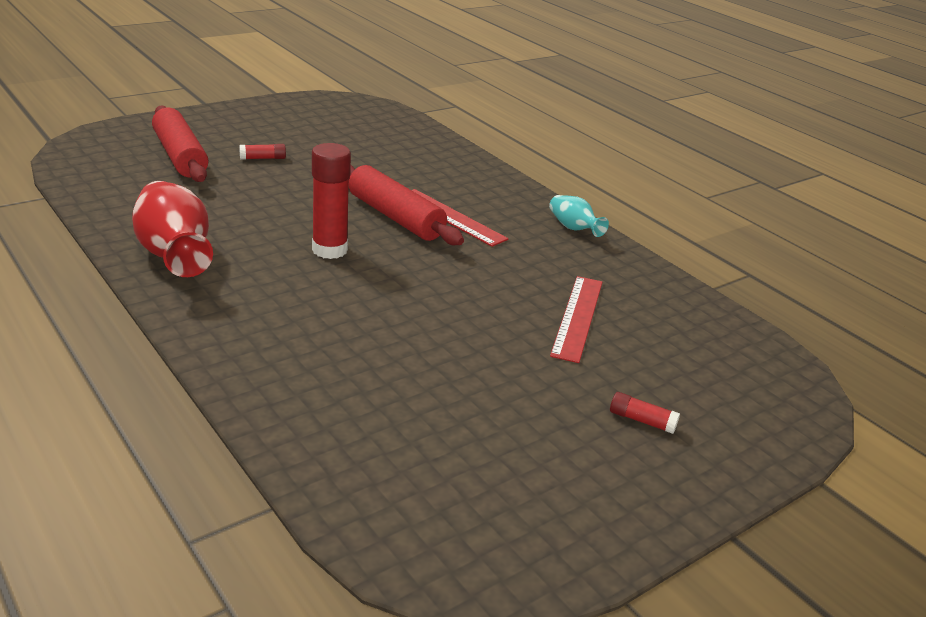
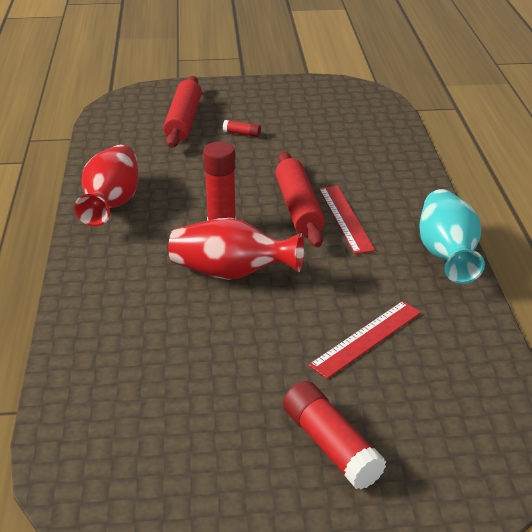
camera: 35 degrees right, 5 degrees up
(386, 292) = (231, 273): none -> red vase
(573, 228) = (446, 254): turquoise vase -> turquoise vase, size x1.91
(641, 420) = (330, 445): red glue stick -> red glue stick, size x2.07

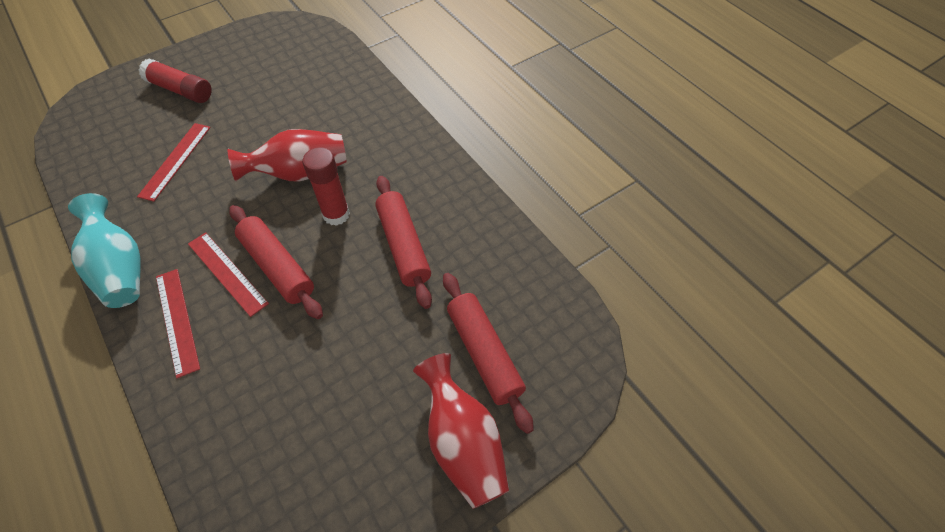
camera: 150 degrees right, 20 degrees up
(112, 203) = (448, 198): red vase -> red vase (463, 443)
(183, 186) = (403, 246): none -> red rolling pin
(242, 133) = (401, 362): red glue stick -> none
(399, 203) = (177, 321): none -> red ruler

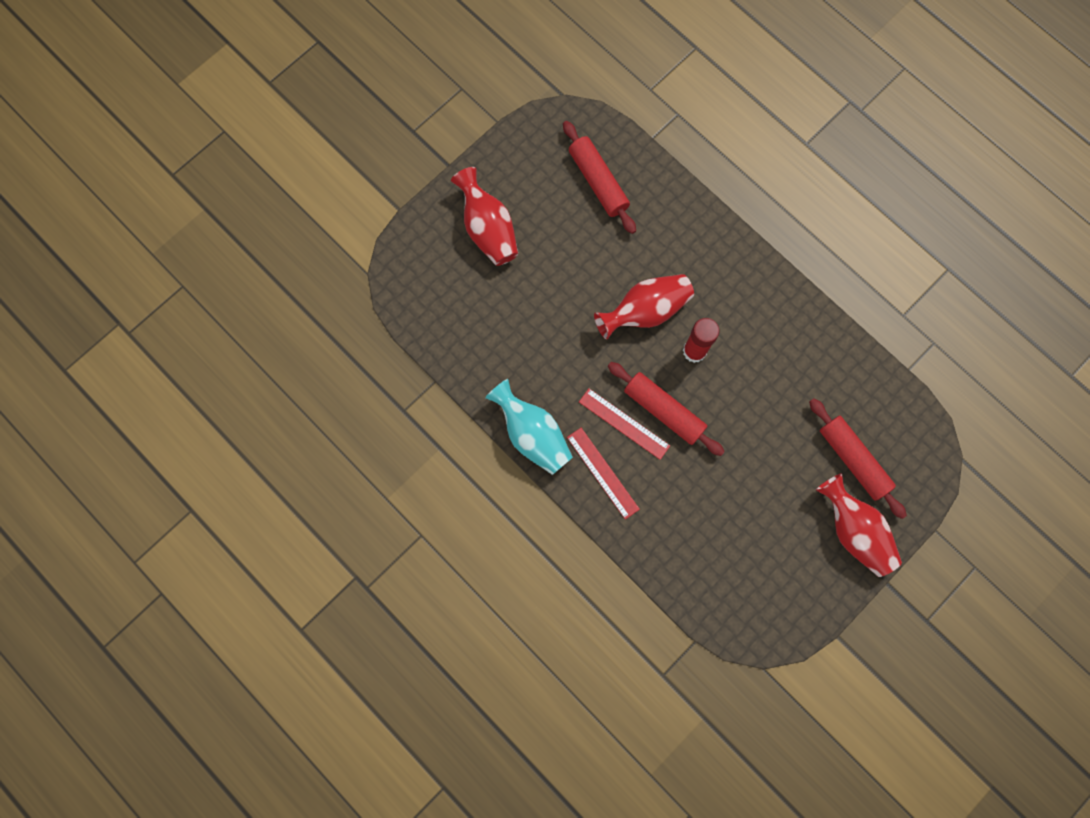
camera: 10 degrees left, 20 degrees up
(175, 161) = (525, 316): red ruler -> none
(180, 90) = (488, 229): red glue stick -> red vase
(403, 246) = (762, 373): red rolling pin -> red rolling pin (598, 182)

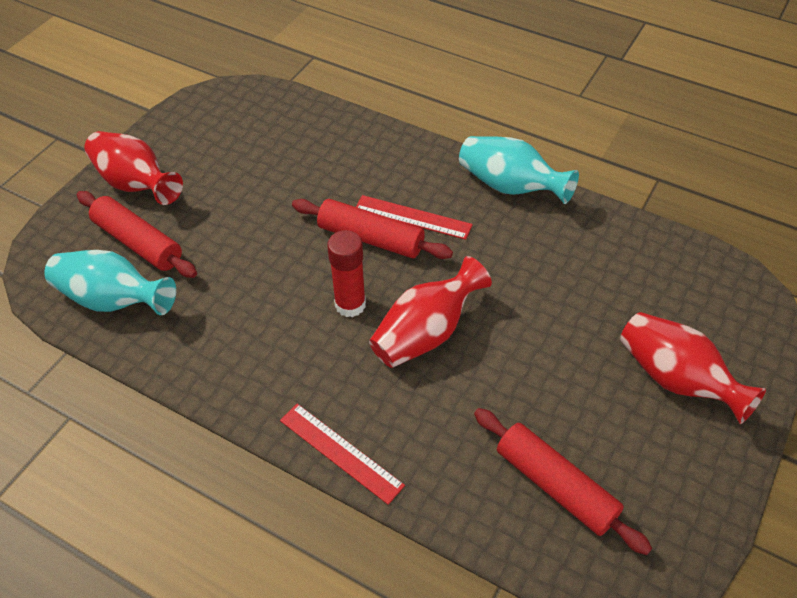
camera: 165 degrees right, 25 degrees down
(602, 473) = (420, 172): red ruler -> red ruler (340, 452)
(873, 405) = (113, 300): none -> turquoise vase

